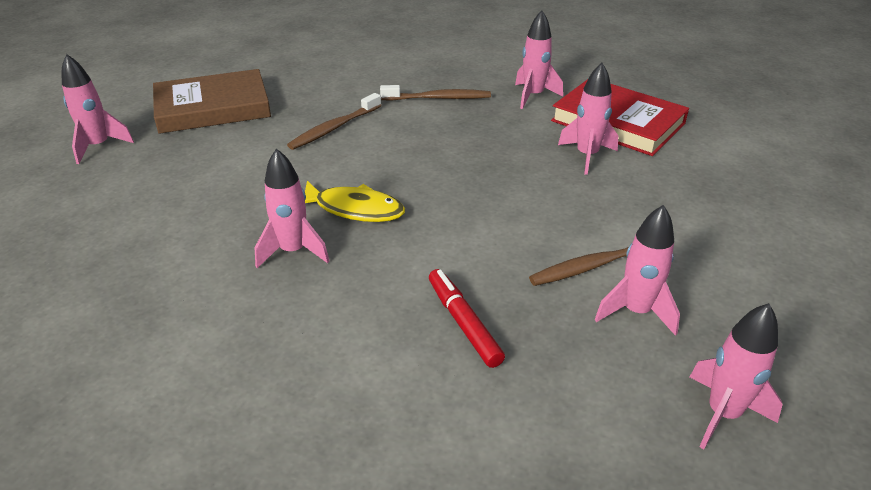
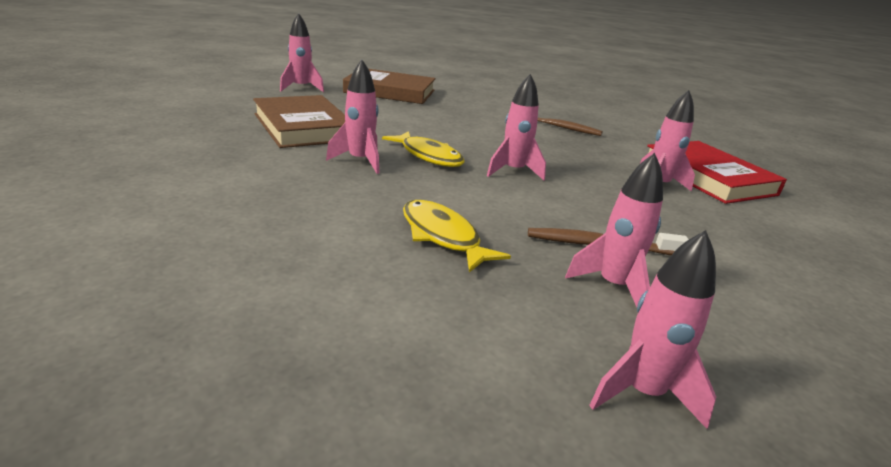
camera: 25 degrees right, 10 degrees down
(176, 222) = (303, 127): none -> brown book
(334, 128) = (460, 119): brown toothbrush -> none
(463, 323) = (442, 236): red marker -> yellow fish
(533, 96) = (640, 145): pink rocket -> pink rocket (513, 171)

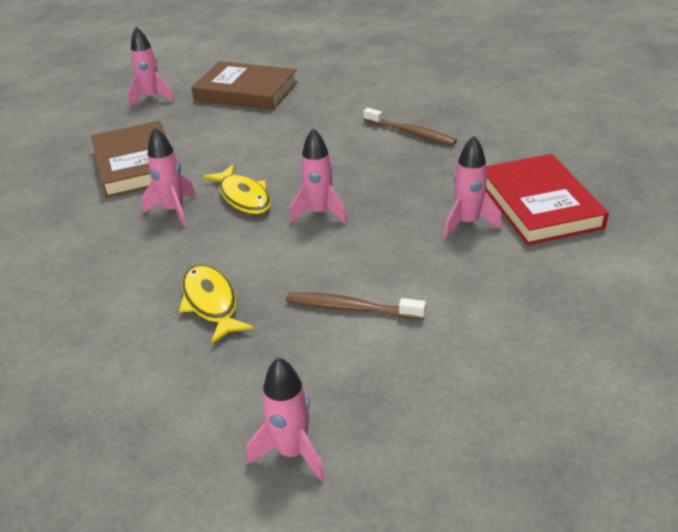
camera: 15 degrees right, 10 degrees up
(613, 286) = (333, 355): pink rocket -> none

